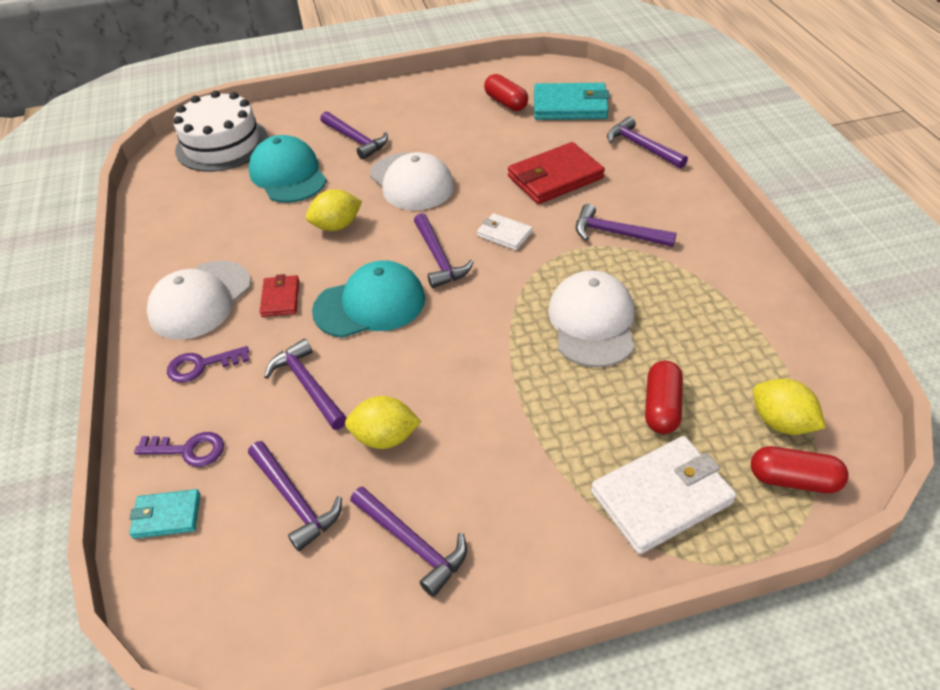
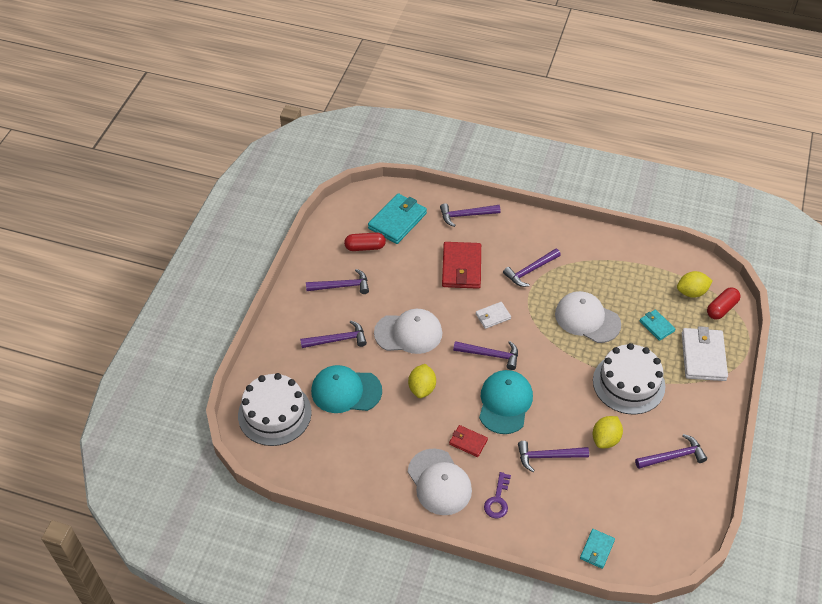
camera: 60 degrees left, 5 degrees up
(188, 450) = (558, 526): purple key -> none
(295, 500) = (621, 492): purple hammer -> purple hammer (342, 286)
(515, 420) = (628, 383): none -> white cake
(662, 407) = (656, 326): red capsule -> turquoise wallet

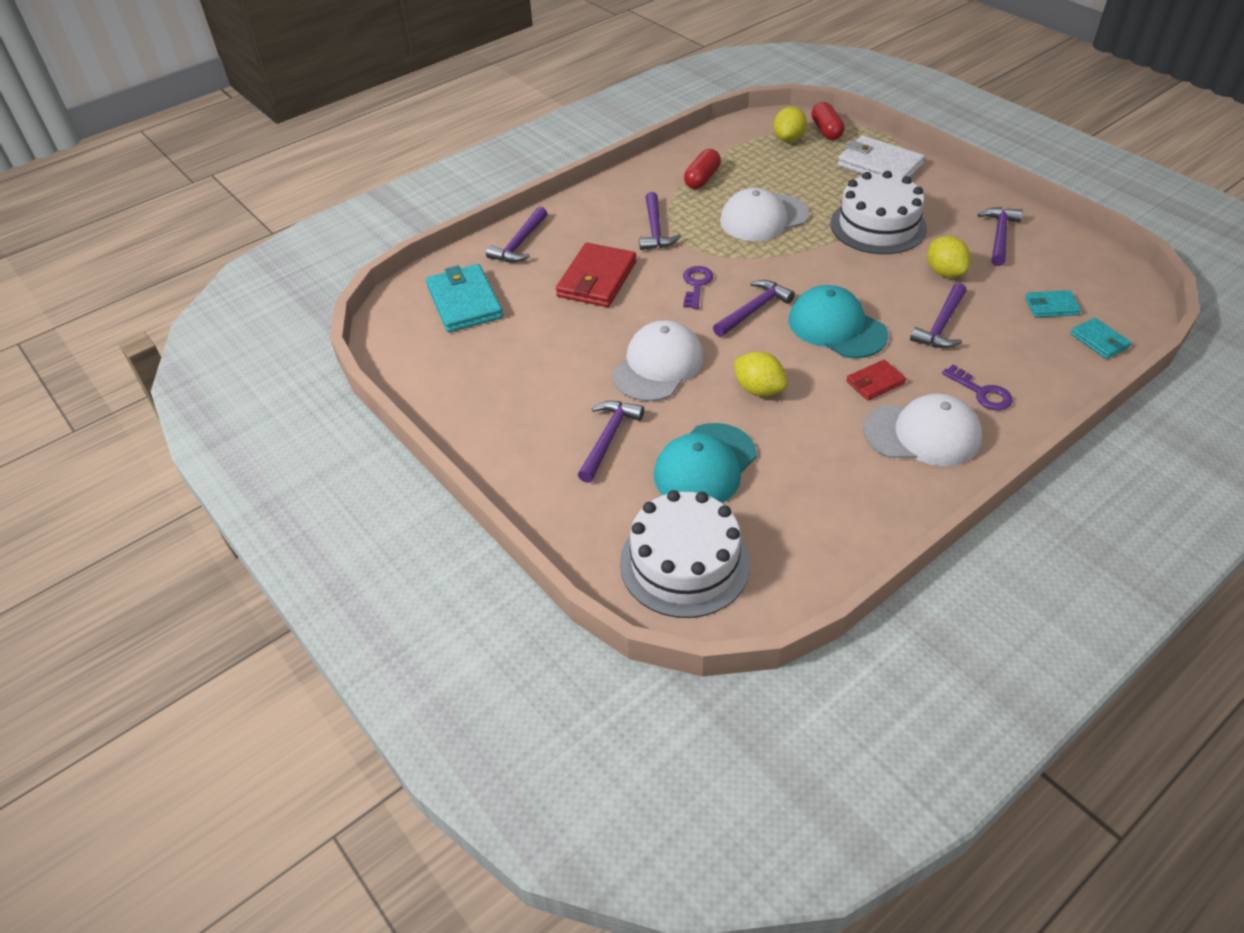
camera: 55 degrees left, 5 degrees down
(342, 286) = (519, 397): purple hammer -> none
(365, 247) = (476, 348): red capsule -> red capsule (702, 179)
(461, 267) = (597, 279): red wallet -> red wallet turned 75 degrees clockwise
(493, 316) = (696, 285): white wallet -> purple key
(656, 326) = (814, 177): turquoise wallet -> turquoise wallet (1051, 306)

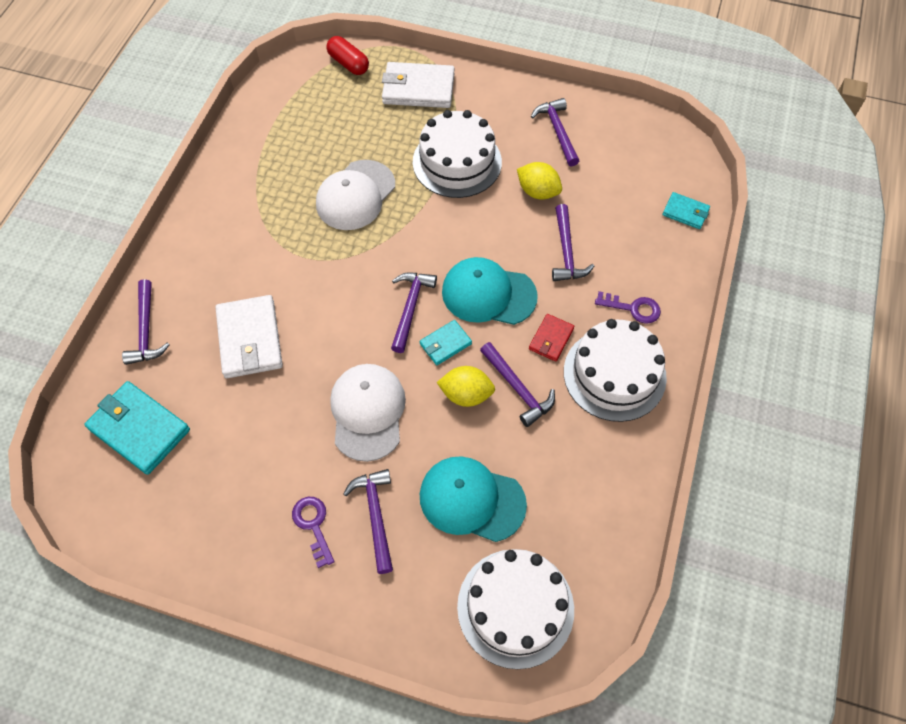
camera: 35 degrees left, 15 degrees up
(597, 279) = (250, 339): red wallet -> white wallet
(655, 230) = (266, 253): purple hammer -> purple hammer (518, 388)
(696, 285) = (344, 302): purple key -> purple key (313, 525)
(702, 179) = (271, 170): red capsule -> none
(705, 466) = (471, 499): turquoise cap -> turquoise cap turned 105 degrees clockwise
(788, 139) = (321, 88): yellow lemon -> none
(922, 434) = (614, 374): white cap -> white cake
(1051, 306) = (634, 192): turquoise wallet -> turquoise wallet (445, 344)

